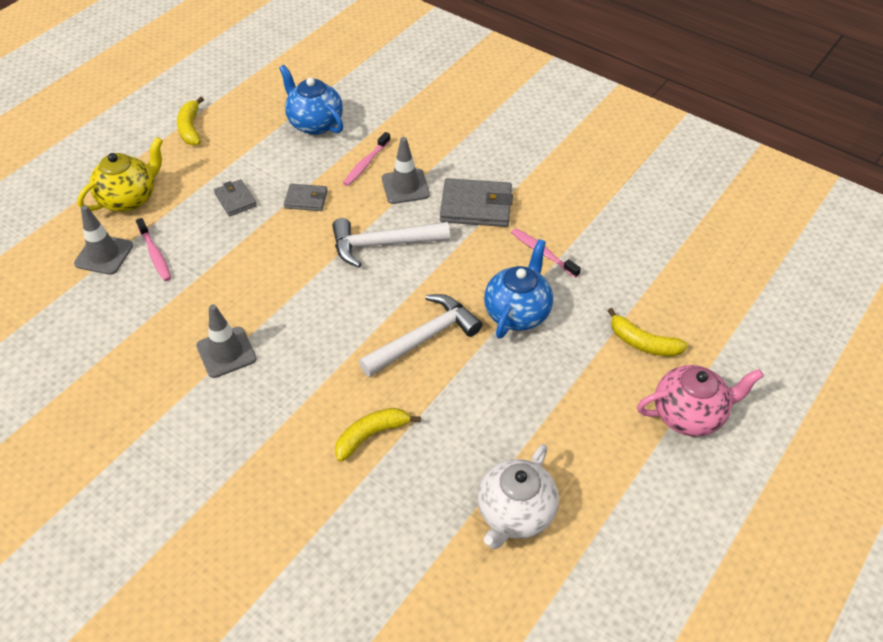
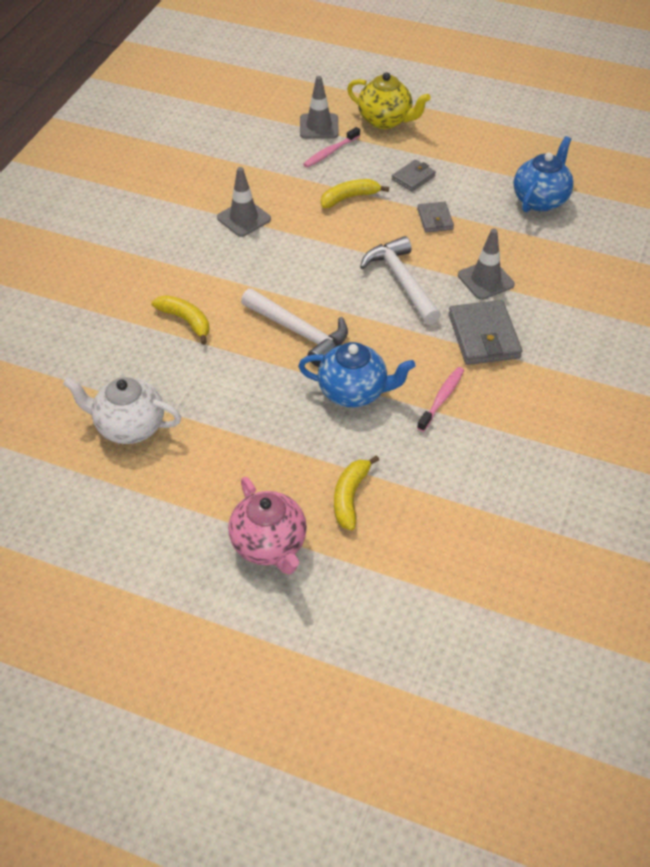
camera: 75 degrees right, 0 degrees up
(190, 128) = (488, 127): yellow banana -> yellow banana (349, 198)
(366, 164) = (503, 246): pink toothbrush -> none

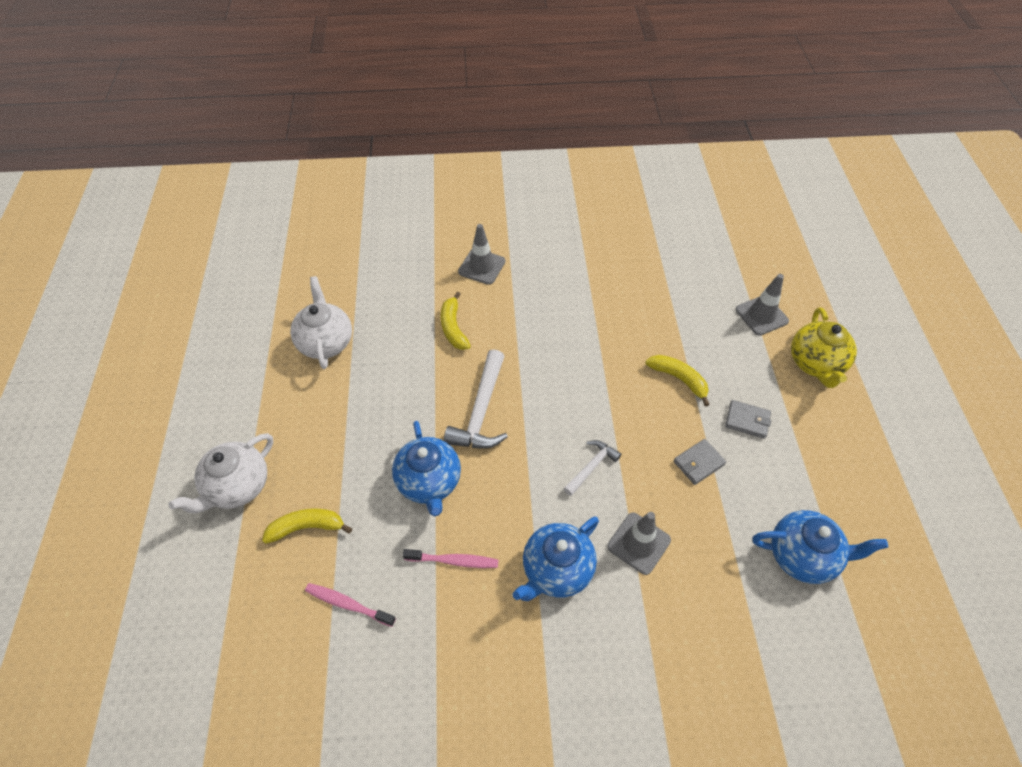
camera: 65 degrees right, 5 degrees up
(186, 321) = (453, 328): yellow banana -> yellow banana turned 150 degrees clockwise
(244, 218) = (597, 313): grey traffic cone -> grey traffic cone (481, 266)
(269, 545) = (237, 487): pink teapot -> white teapot
(330, 152) = (732, 339): pink toothbrush -> pink toothbrush (348, 604)
(401, 281) = (591, 466): white hammer -> white hammer, size x0.57
(483, 336) = (556, 570): grey wallet -> blue teapot

